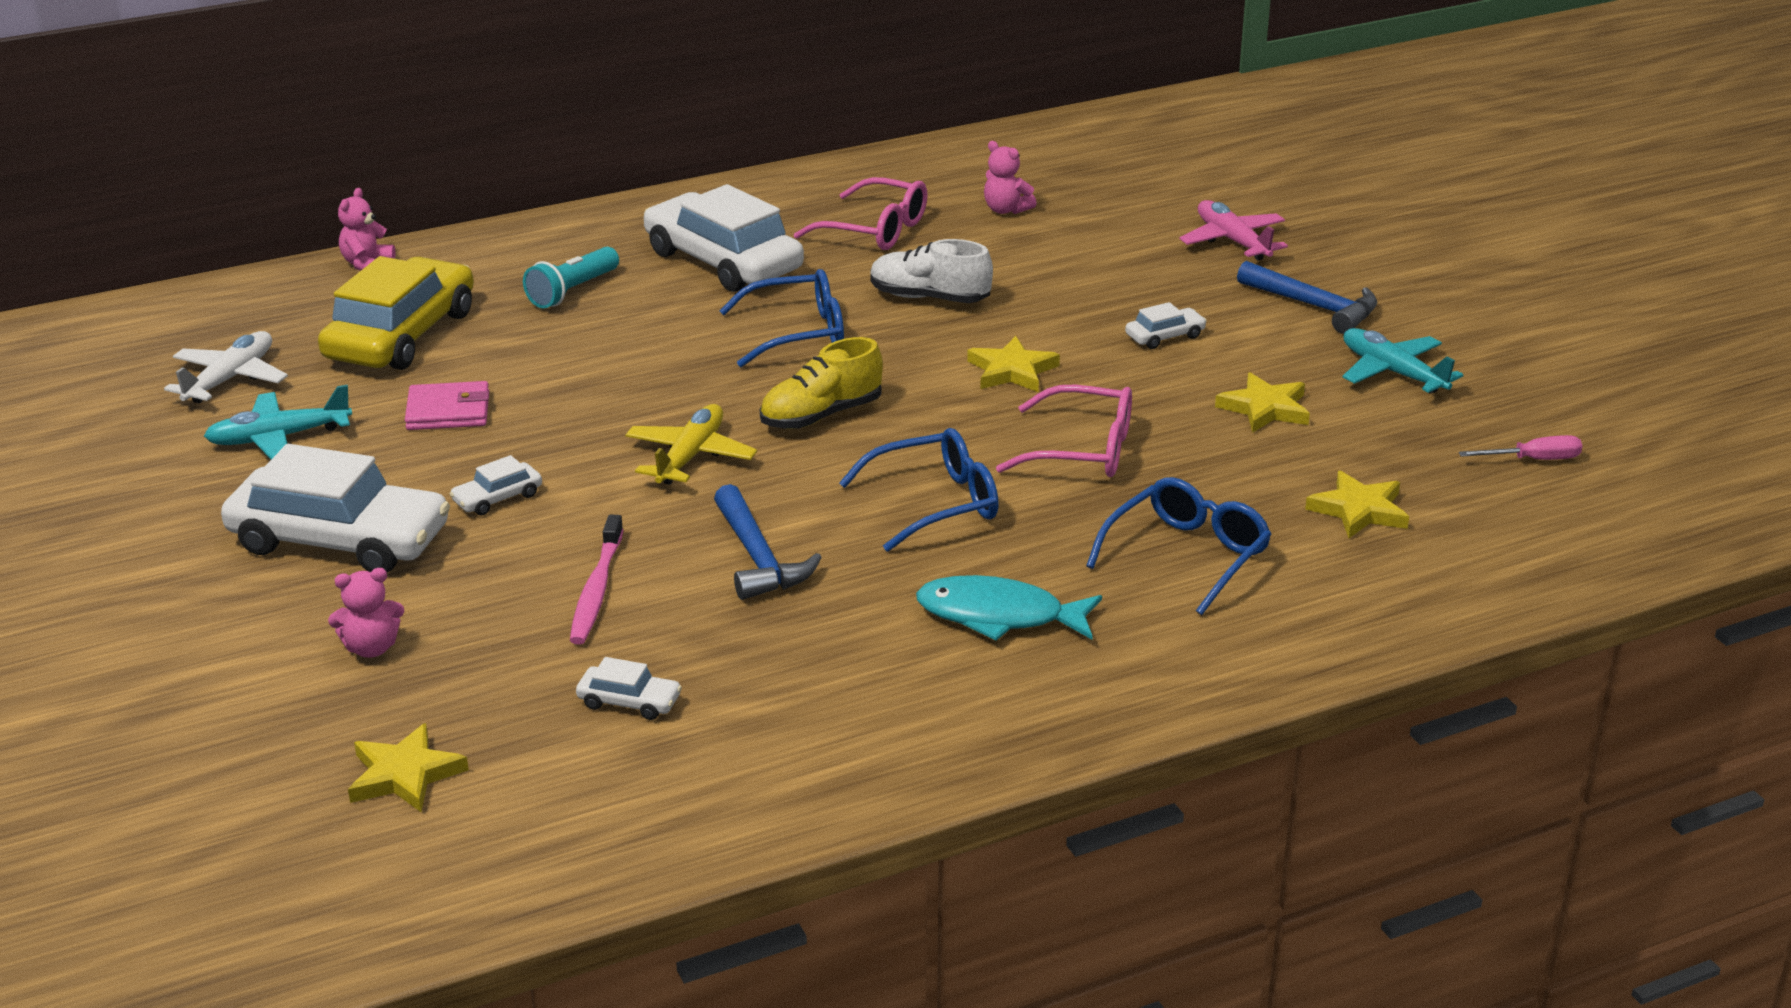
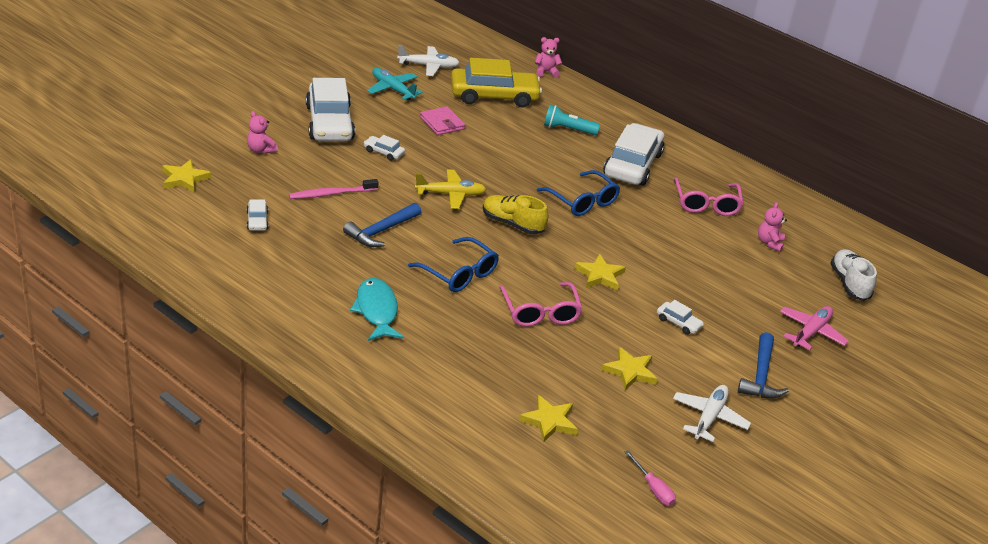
camera: 60 degrees right, 5 degrees up
(929, 298) = (651, 235): white shoe -> white shoe (849, 283)
(1187, 556) = (465, 364): blue glasses -> none
(1393, 372) = (709, 417): turquoise plane -> white plane

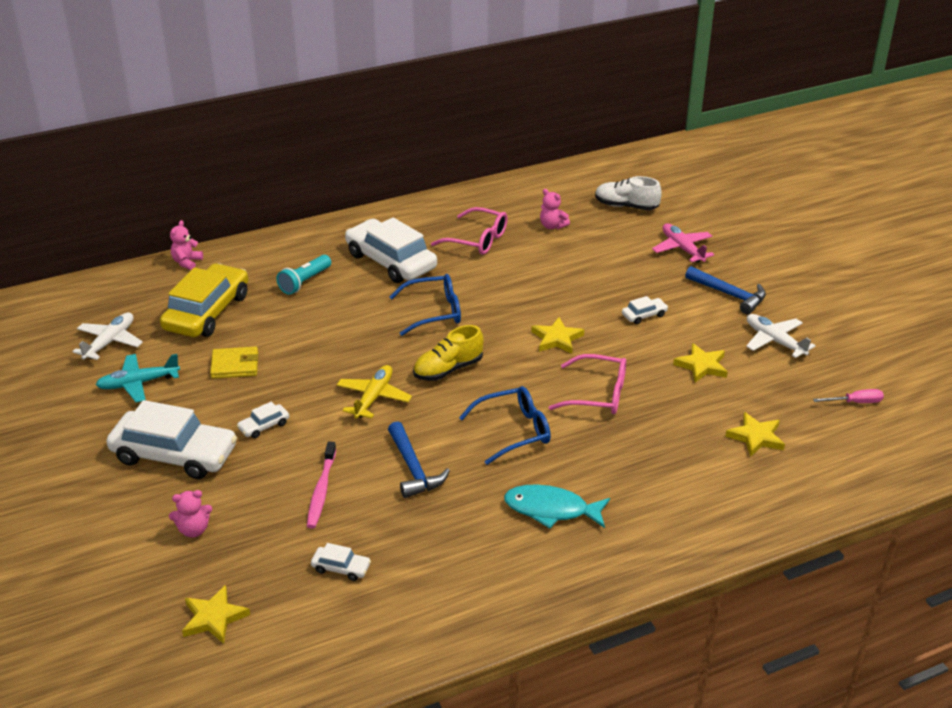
camera: 60 degrees left, 0 degrees up
(442, 123) = (235, 365): pink wallet -> yellow wallet

